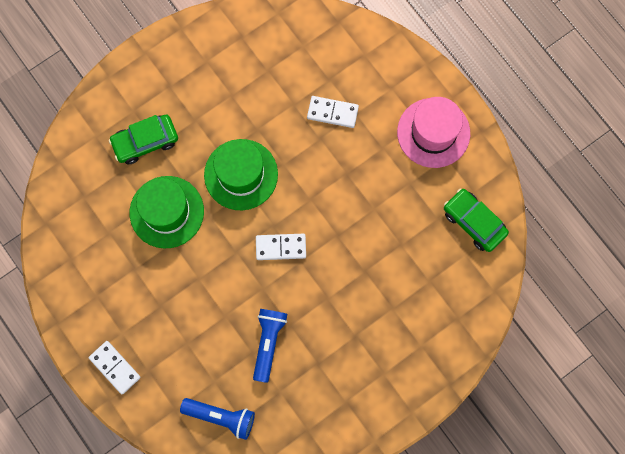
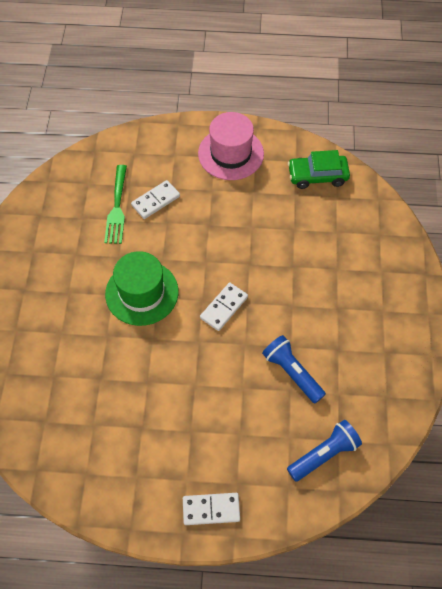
camera: 50 degrees left, 15 degrees down
(145, 142) = (49, 340): green car -> none
(166, 212) = (119, 367): green hat -> none
(300, 88) = (117, 207): none -> green fork

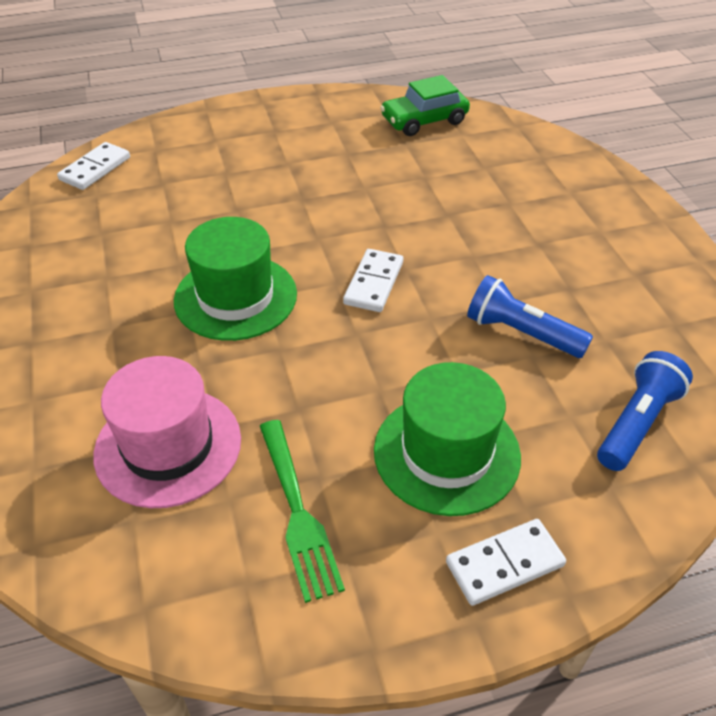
camera: 20 degrees left, 15 degrees down
(117, 207) = (152, 210): green fork -> green fork (297, 512)
(156, 201) = (209, 191): white domino -> white domino (95, 169)
(212, 436) = (446, 453): none -> green hat
(231, 153) = (295, 123): pink hat -> pink hat (168, 446)

